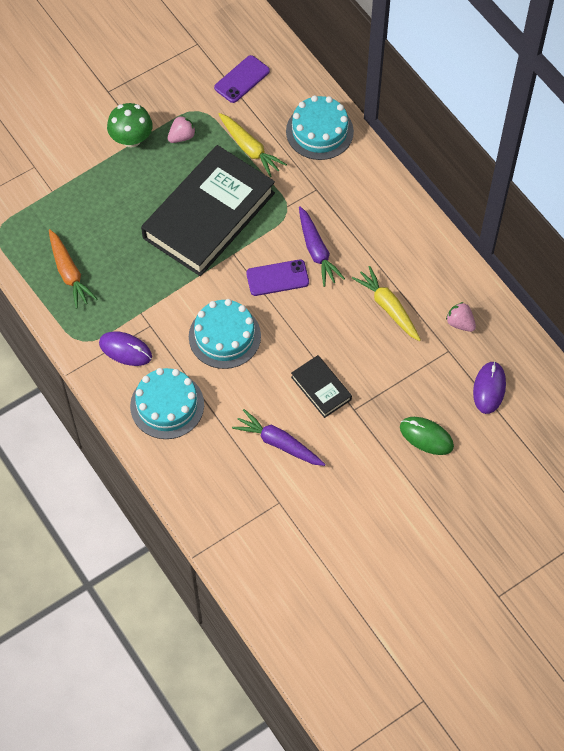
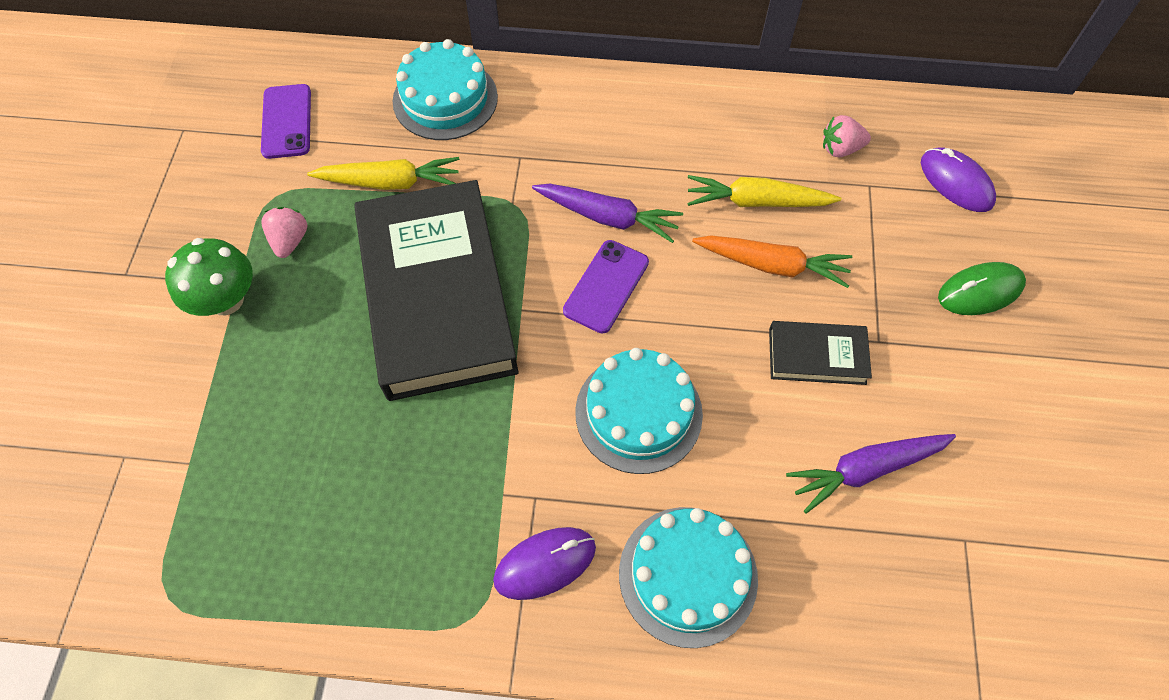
camera: 50 degrees left, 0 degrees up
(69, 273) = (344, 545): orange carrot -> orange carrot (772, 265)

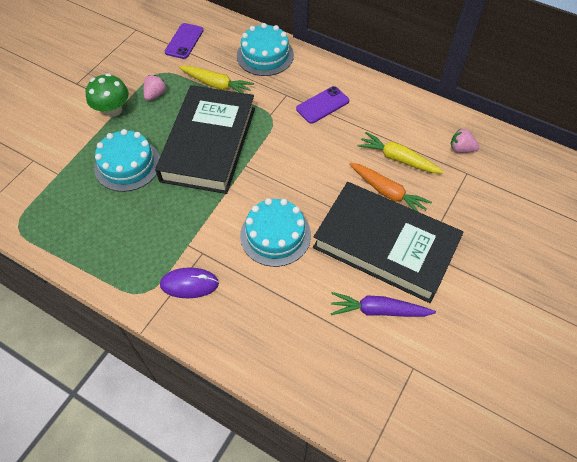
camera: 25 degrees right, 5 degrees down
(606, 286) = (294, 170): purple phone -> purple phone (322, 105)
(608, 217) = (314, 138): purple carrot -> none
(688, 575) = (255, 320): turquoise cake -> turquoise cake (127, 165)
(817, 356) = (385, 245): black book -> black book, size x2.29
(956, 182) = (519, 189): purple mouse -> none
(980, 291) = (499, 249): green mouse -> none

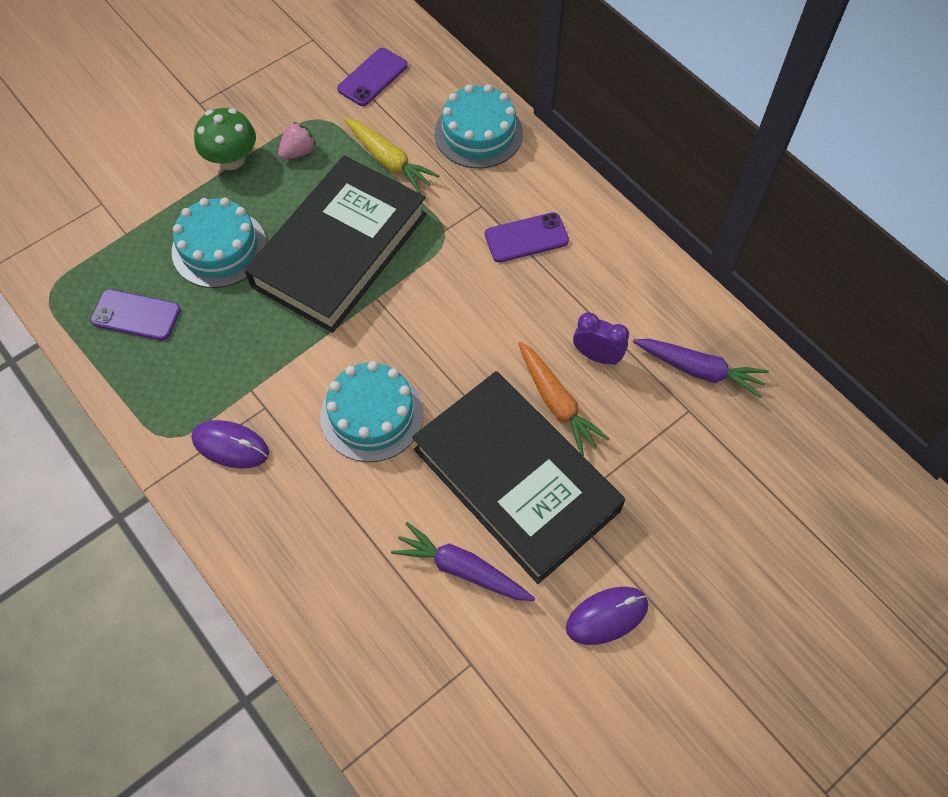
camera: 20 degrees right, 5 degrees up
(87, 222) = (136, 315): none -> purple phone
(398, 159) = (597, 356): yellow carrot -> purple clock
(461, 149) = (699, 370): pink strawberry -> purple carrot
(481, 308) = (607, 616): none -> purple mouse

